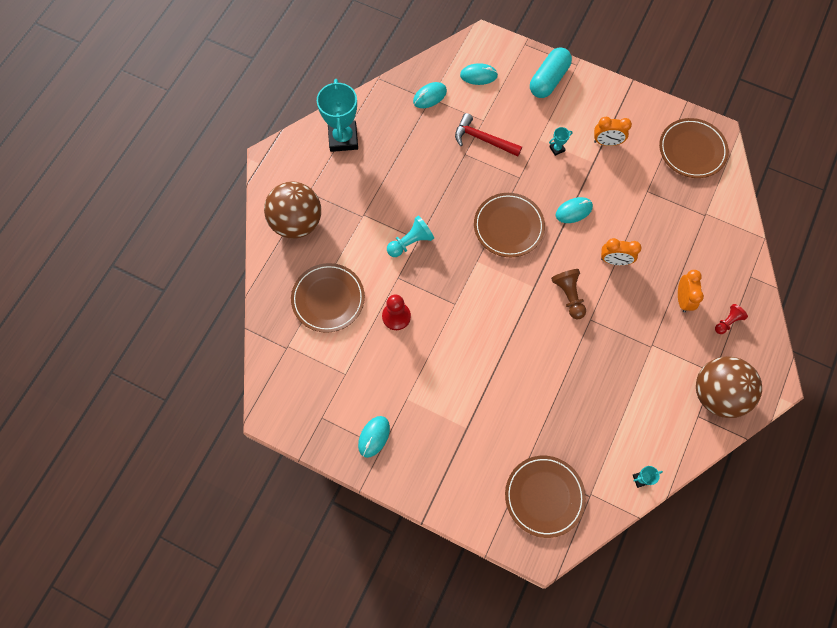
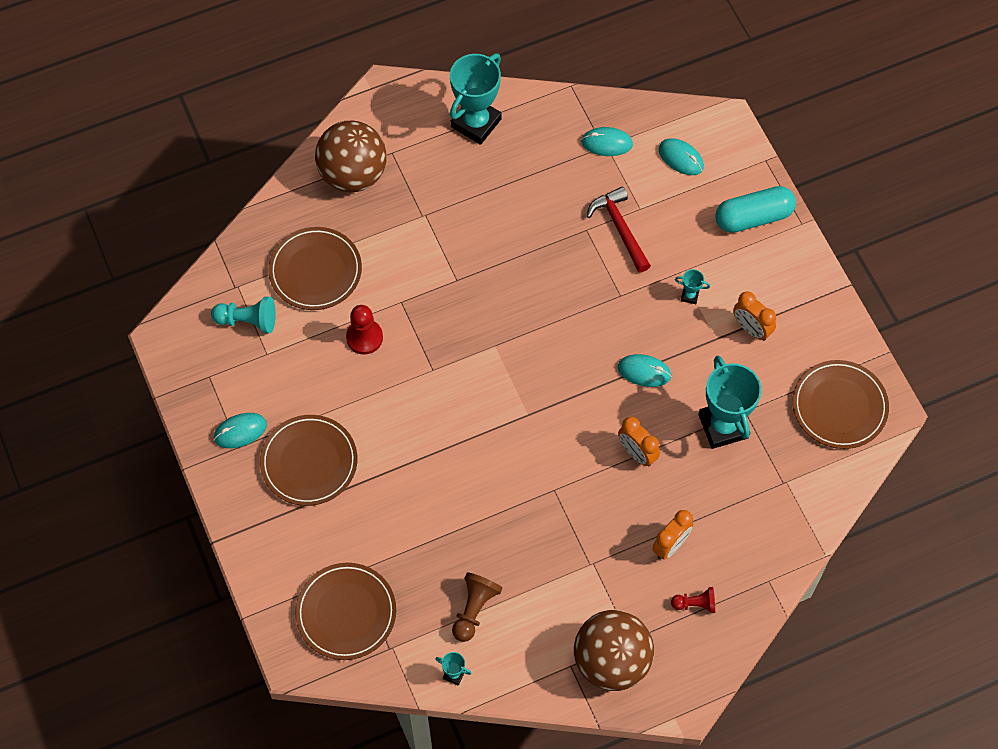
camera: 40 degrees right, 5 degrees down
(411, 242) = (446, 277): turquoise pawn -> turquoise pawn (248, 321)
(508, 226) = (560, 336): brown plate -> brown plate (309, 462)
(568, 296) = (554, 450): brown pawn -> brown pawn (474, 609)
(644, 208) = (723, 426): none -> turquoise trophy

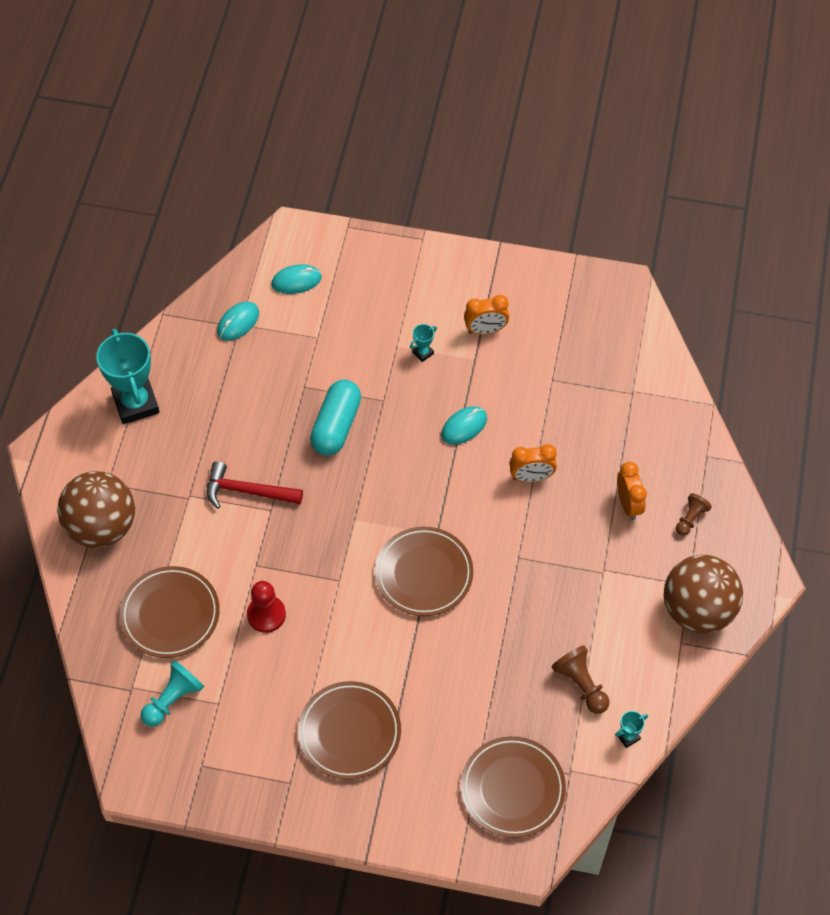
camera: 55 degrees left, 5 degrees down
(240, 431) = (276, 771): turquoise mouse -> none
(620, 228) = (323, 362): red hammer -> red hammer (247, 491)
(695, 604) = (690, 519): red pawn -> brown pawn
(723, 426) = (554, 402): turquoise trophy -> none
(753, 217) = (390, 266): turquoise capsule -> turquoise capsule (336, 426)
(839, 406) = (597, 315): brown plate -> brown plate (424, 573)

